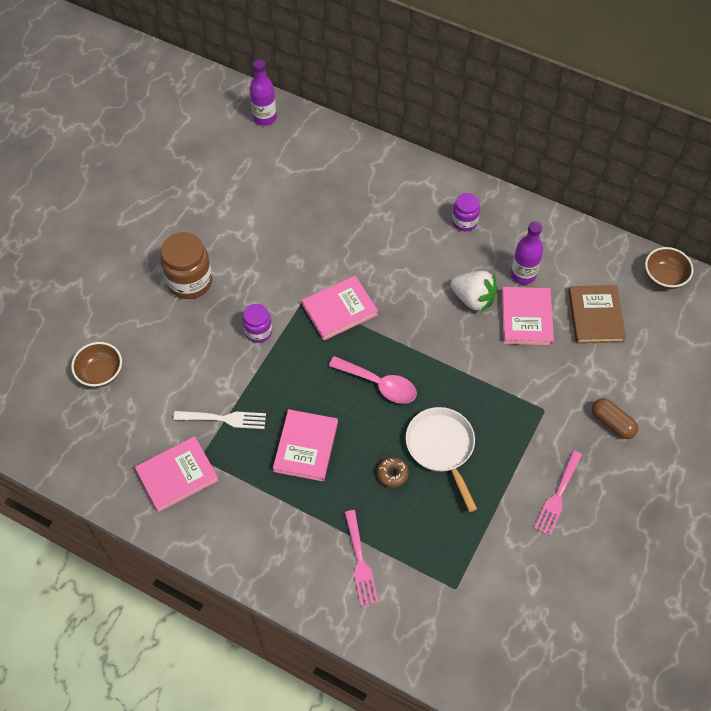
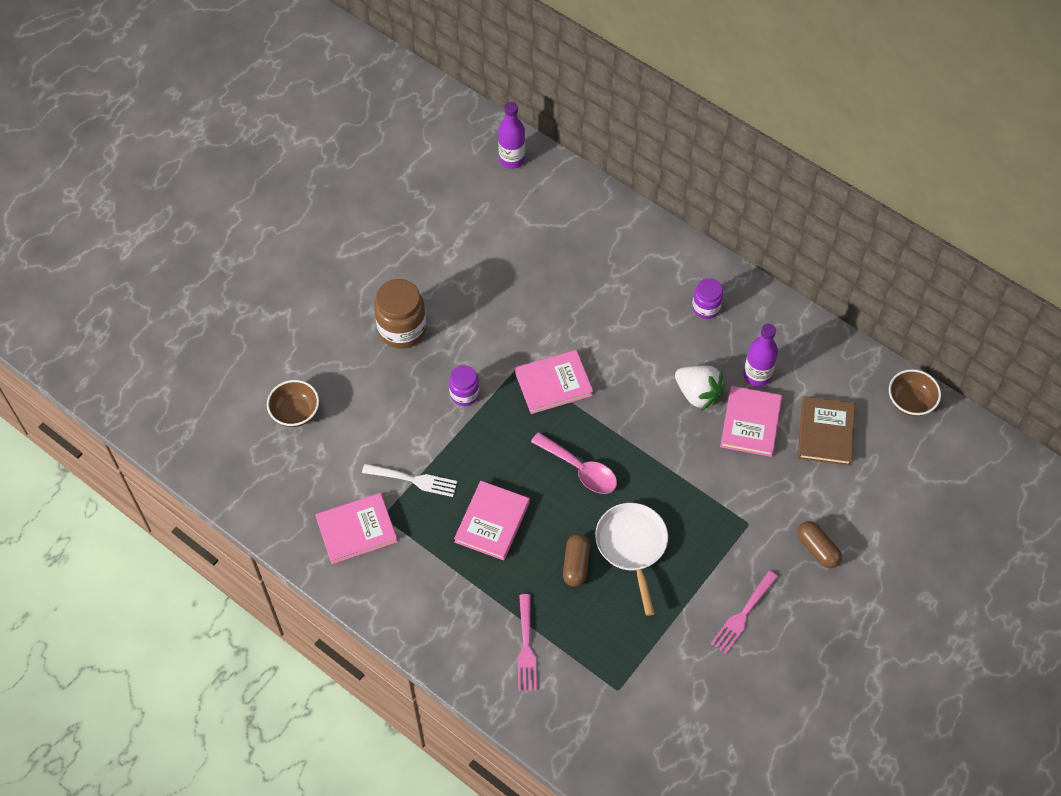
camera: 10 degrees right, 0 degrees up
(392, 474) = (576, 564): brown donut -> brown capsule

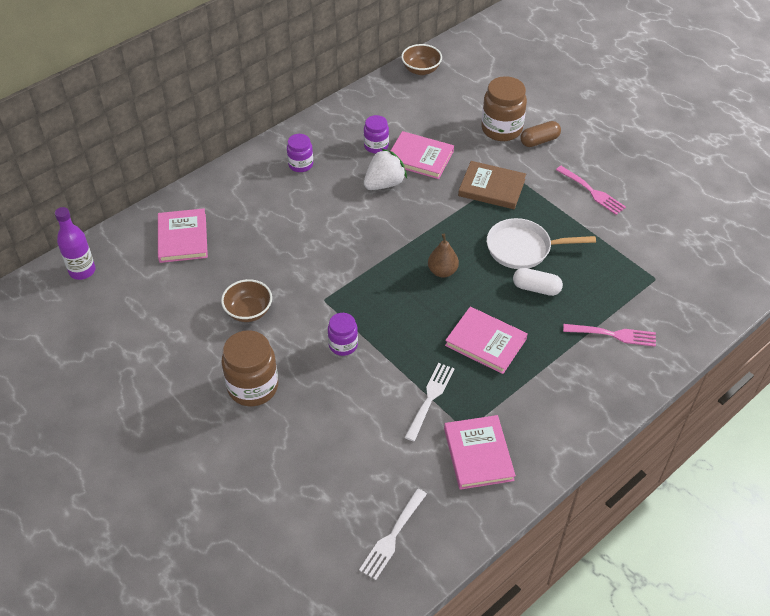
camera: 80 degrees left, 10 degrees down
(262, 470) = (392, 536): none -> white fork
(295, 412) = (327, 496): brown bowl -> brown bowl (248, 311)
(553, 383) = (349, 276): pink book -> pink book (182, 238)
(576, 564) = (536, 288): brown capsule -> white capsule
(580, 469) = (442, 271): pink spoon -> brown pear
(757, 375) = (376, 146): purple bottle -> purple jar
(825, 432) = (438, 118): brown book -> brown book (491, 188)
(826, 504) = (501, 129): none -> brown jar

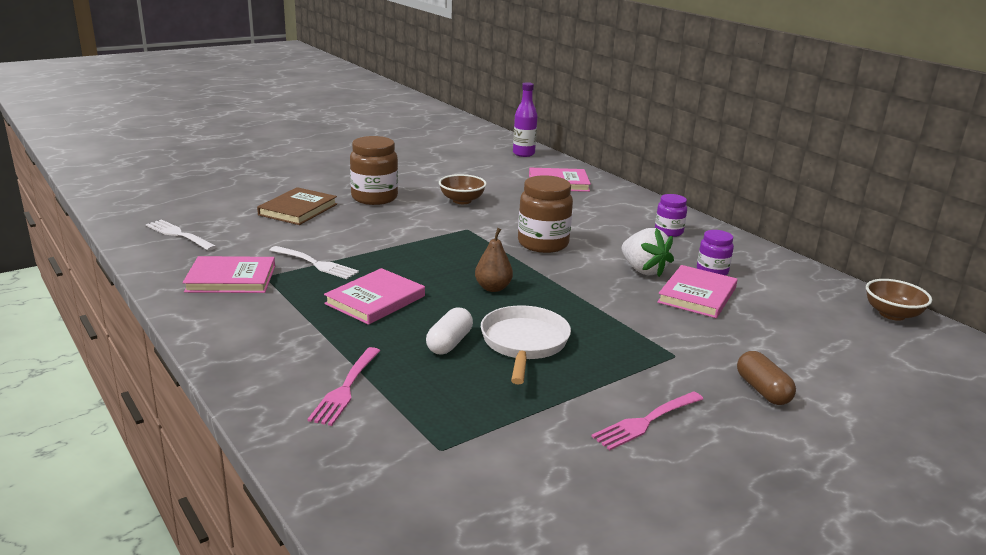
camera: 95 degrees right, 25 degrees down
(343, 345) = (405, 232): purple jar -> none
(491, 188) = (645, 336): brown book -> brown book (298, 209)
(501, 129) = (779, 360): brown jar -> brown jar (543, 244)

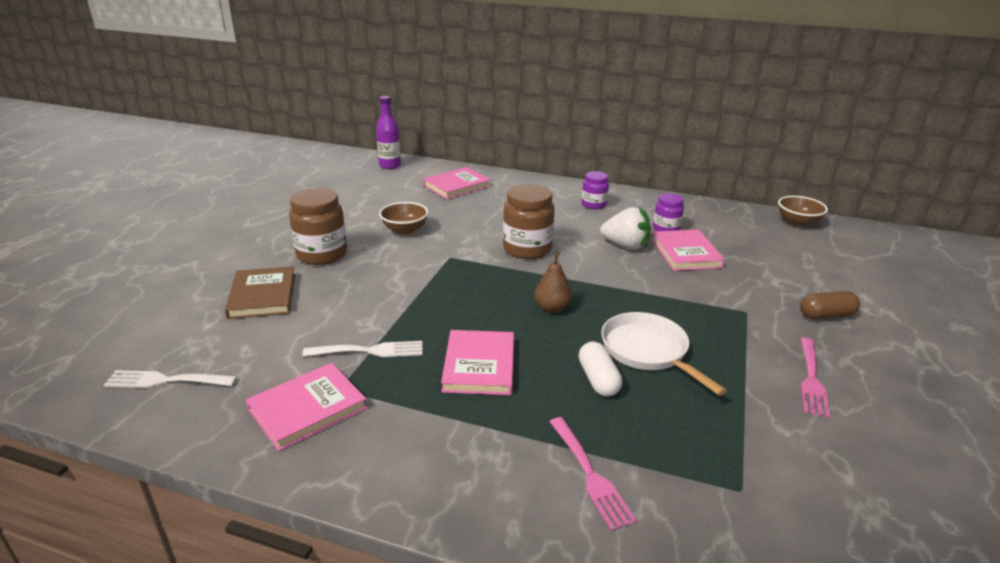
camera: 35 degrees left, 5 degrees up
(762, 390) = (826, 315): brown capsule -> brown capsule turned 45 degrees counterclockwise

